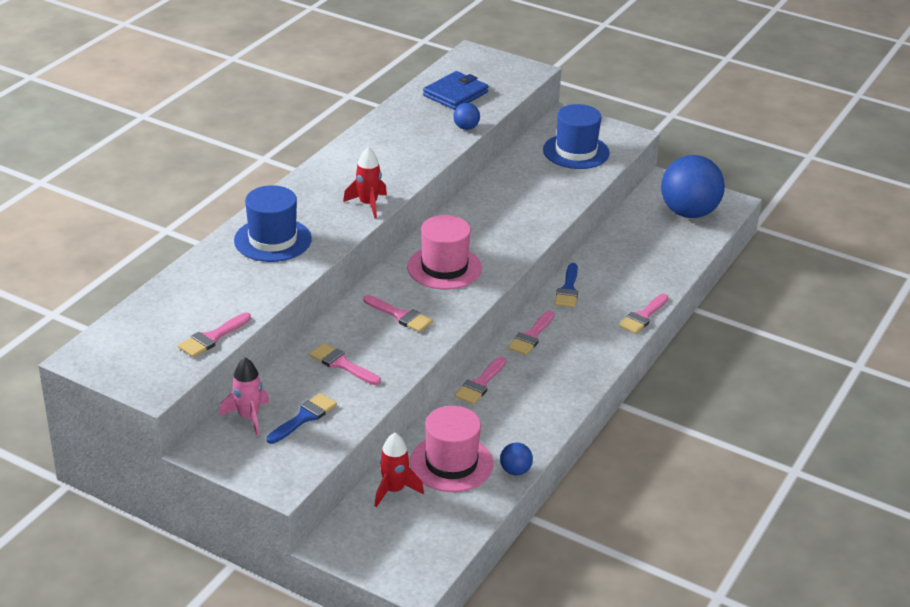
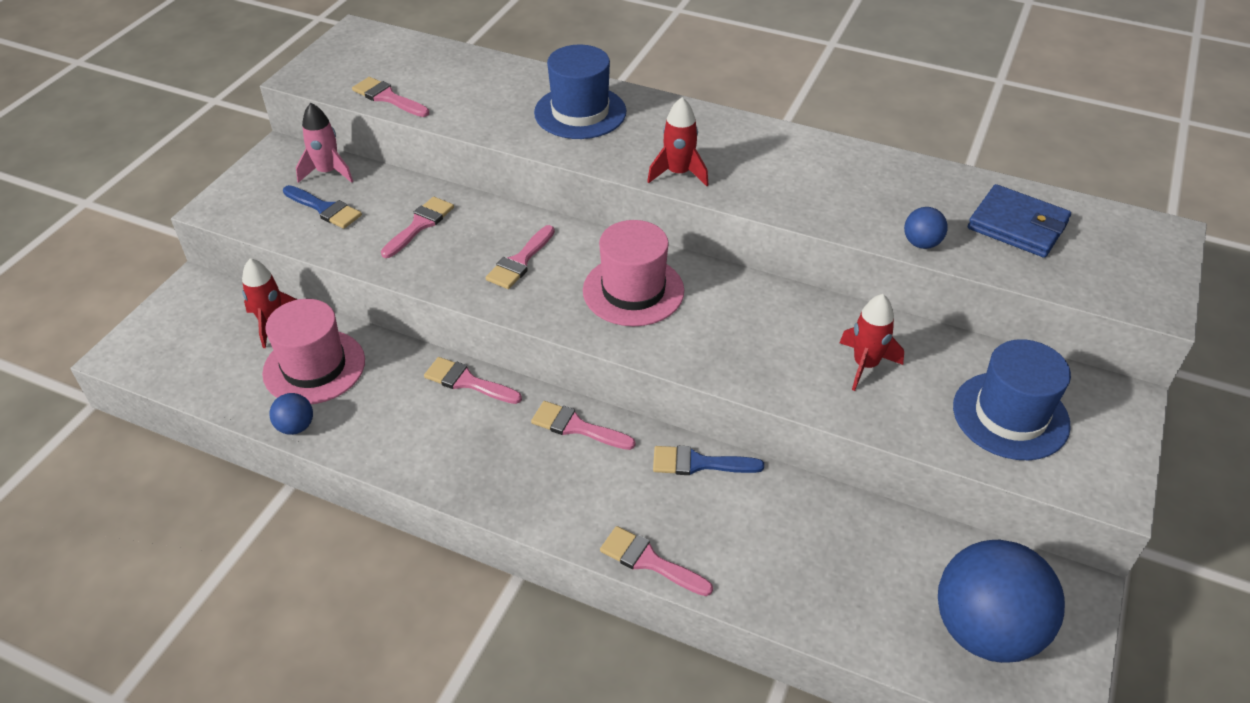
camera: 85 degrees right, 10 degrees up
(530, 190) = (865, 365): none -> red rocket

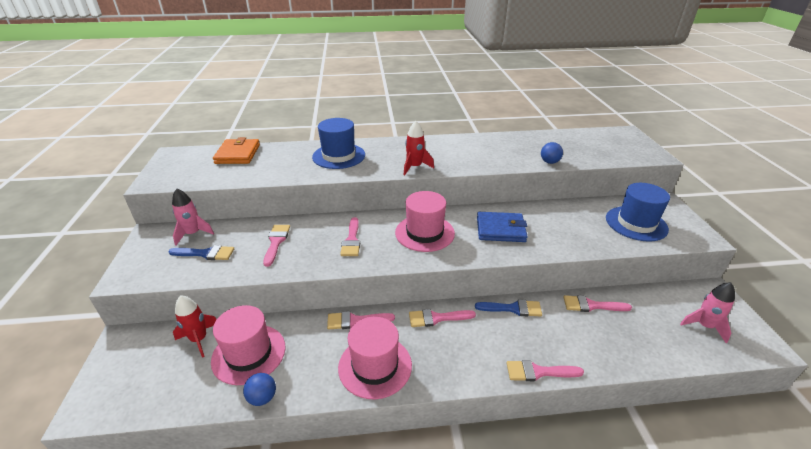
camera: 30 degrees left, 10 degrees down
(387, 97) = (219, 178): pink brush -> pink brush (591, 305)
(440, 61) = (238, 154): none -> orange wallet
(446, 451) = (375, 366): none -> pink hat
(698, 463) = (513, 308): blue brush -> blue brush turned 150 degrees counterclockwise
(865, 365) = (560, 226): red rocket -> none
(985, 630) = (704, 326): blue ball -> pink rocket
(1017, 225) = (576, 145): blue wallet -> blue wallet (500, 229)

